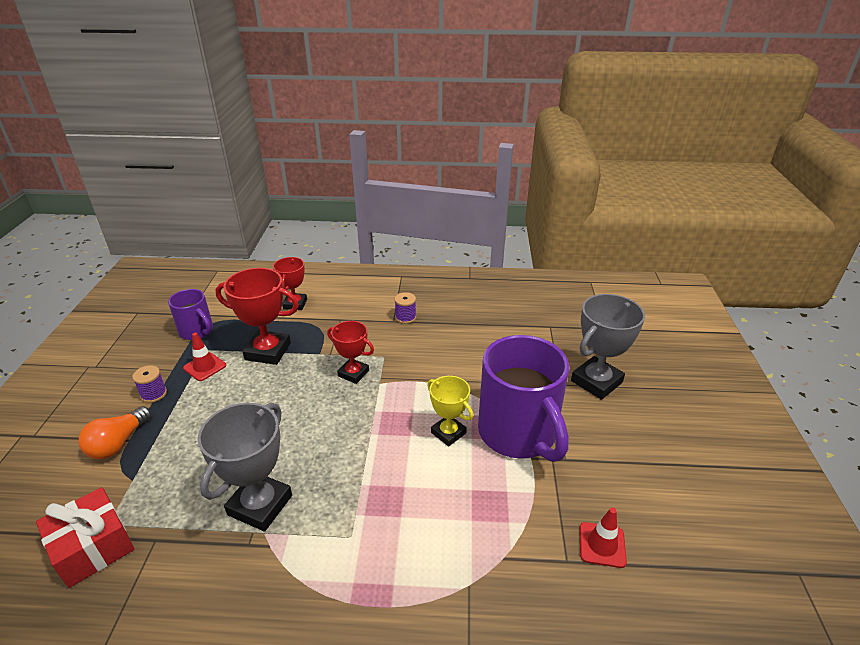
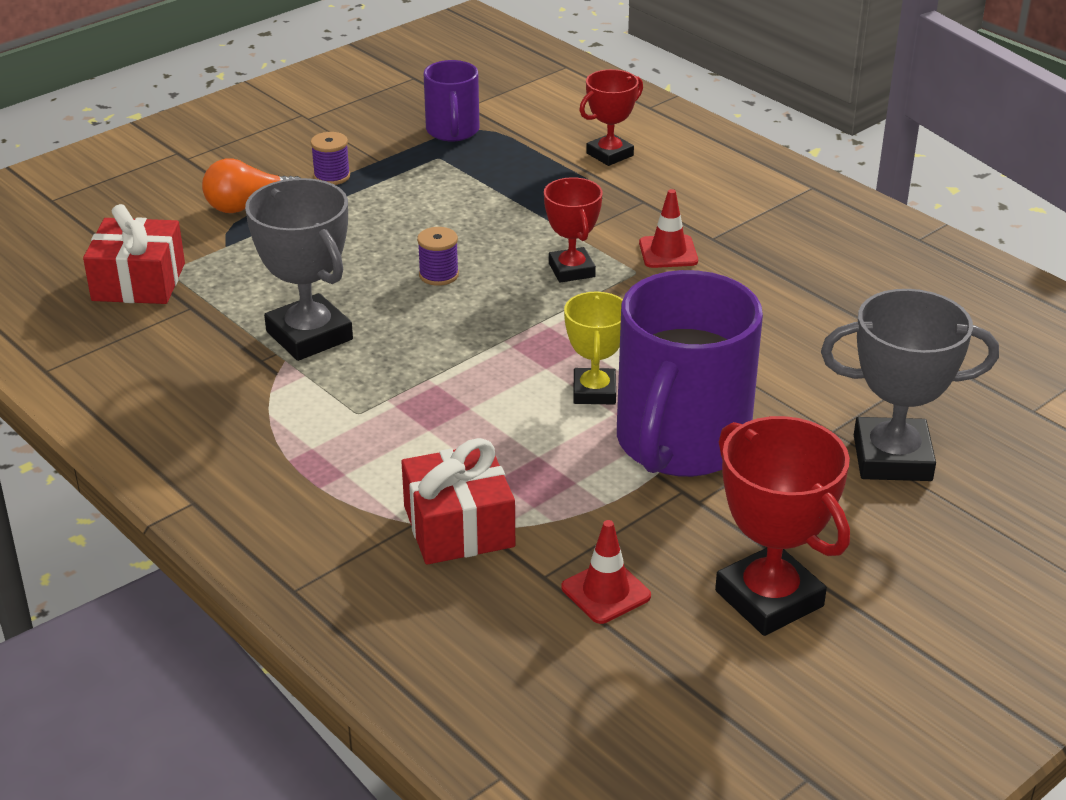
camera: 45 degrees right, 0 degrees up
(205, 367) = (414, 175): red traffic cone -> red traffic cone (668, 252)
(260, 505) = (309, 335): grey trophy -> grey trophy turned 75 degrees clockwise
(268, 351) = (504, 194): red trophy -> red trophy (769, 598)
(405, 317) = (735, 242): purple spool -> purple spool (439, 275)
(493, 566) = (459, 526): none -> red gift

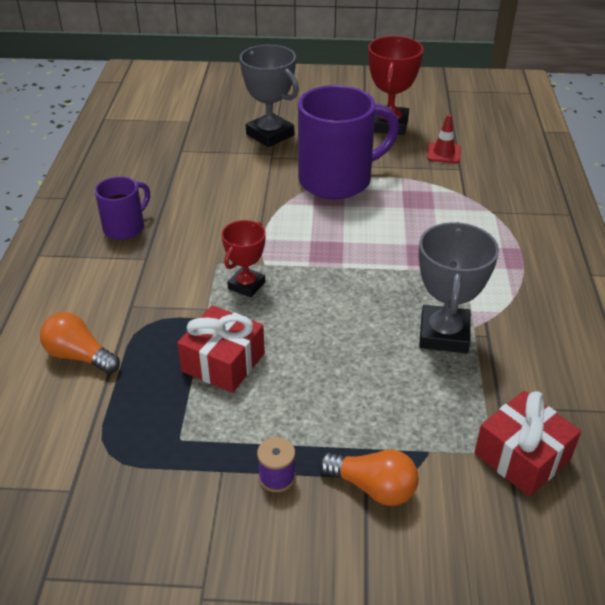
camera: 135 degrees left, 5 degrees up
(439, 275) = (320, 329): purple spool -> none
(452, 131) = (128, 464): purple mug -> purple mug (125, 227)
(459, 526) = (473, 200): red gift -> red gift (223, 362)
(594, 392) = (339, 218): yellow trophy -> none
(609, 154) = (79, 356): red trophy -> orange light bulb
(668, 252) = (182, 264): red traffic cone -> none

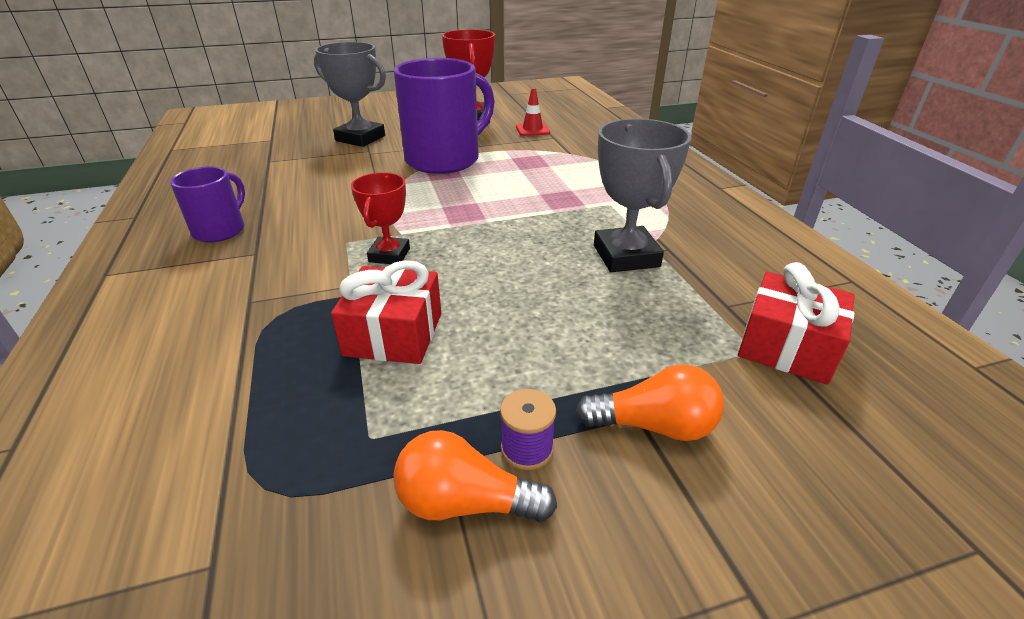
camera: 20 degrees left, 5 degrees down
(79, 356) = (187, 371): orange light bulb -> orange light bulb (465, 503)

